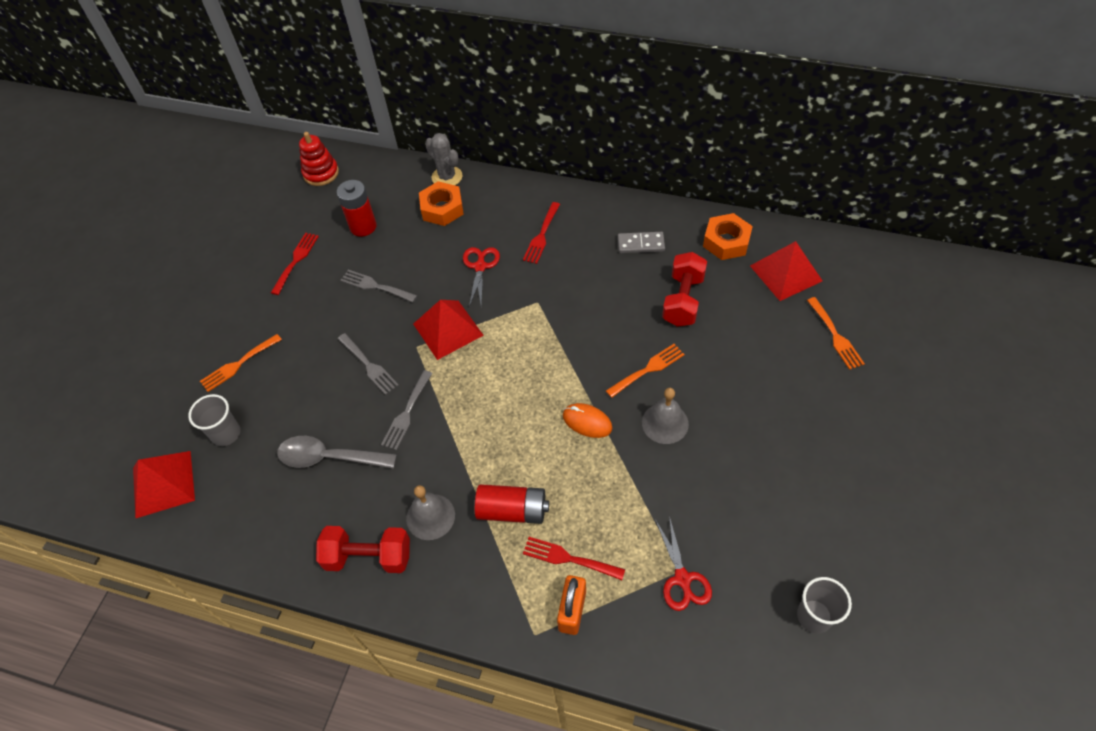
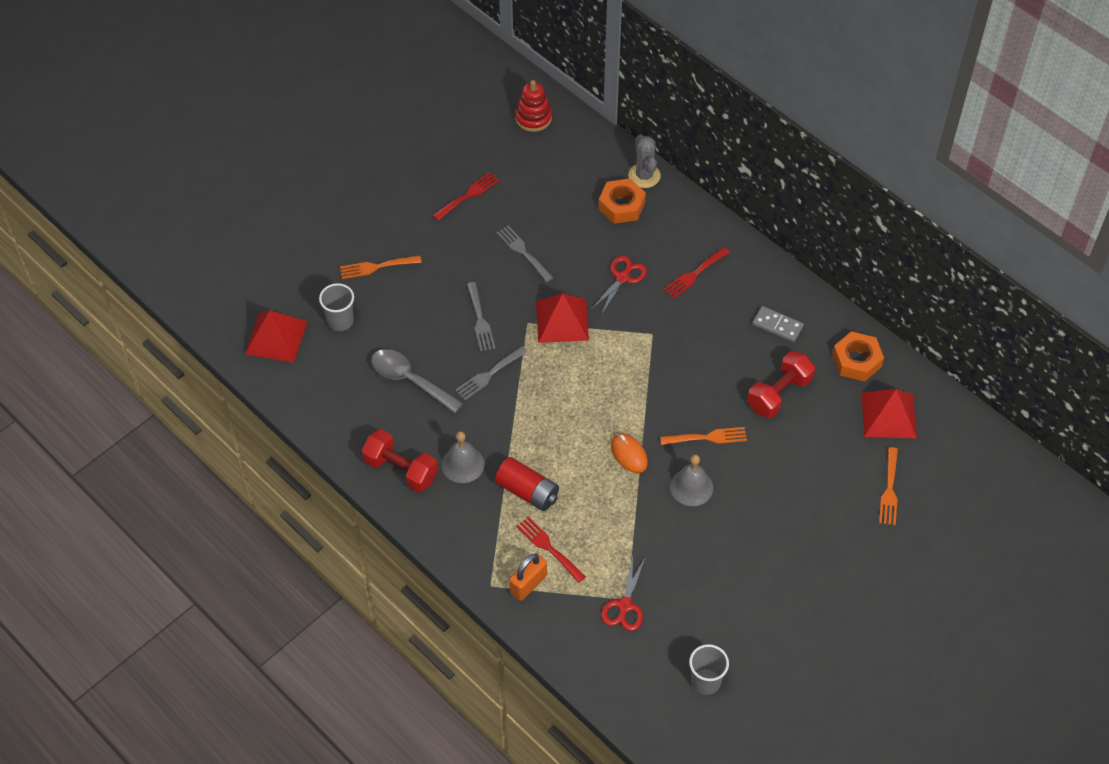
camera: 25 degrees right, 0 degrees up
(363, 226) = (542, 190): red battery -> none

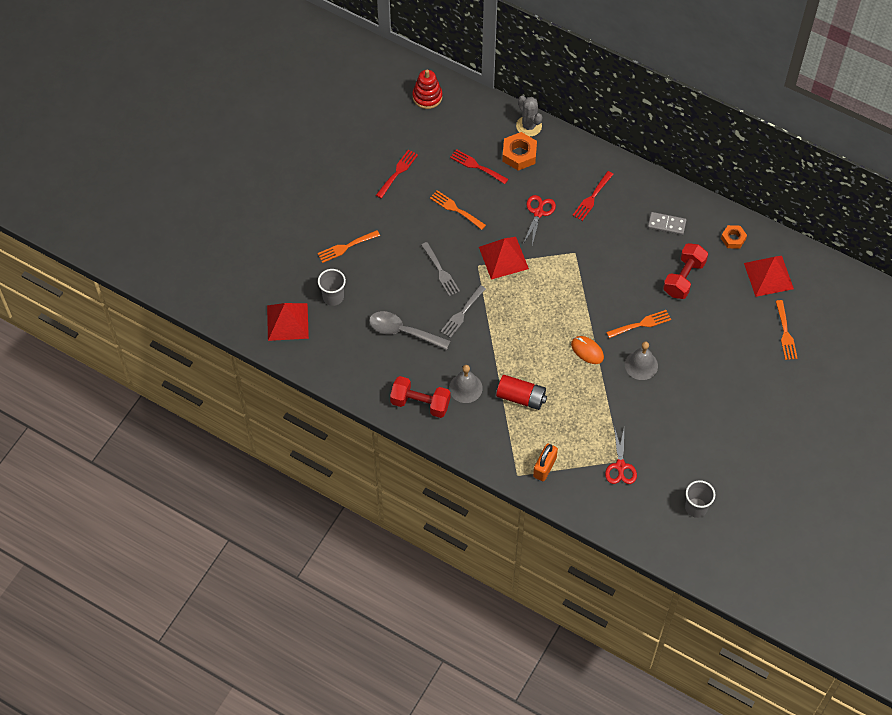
camera: 15 degrees left, 5 degrees up
(523, 252) = (455, 209): grey fork -> orange fork
(548, 547) = (550, 436): red fork -> red fork (476, 166)
(856, 361) = (733, 239): orange nut -> orange nut, size x0.64

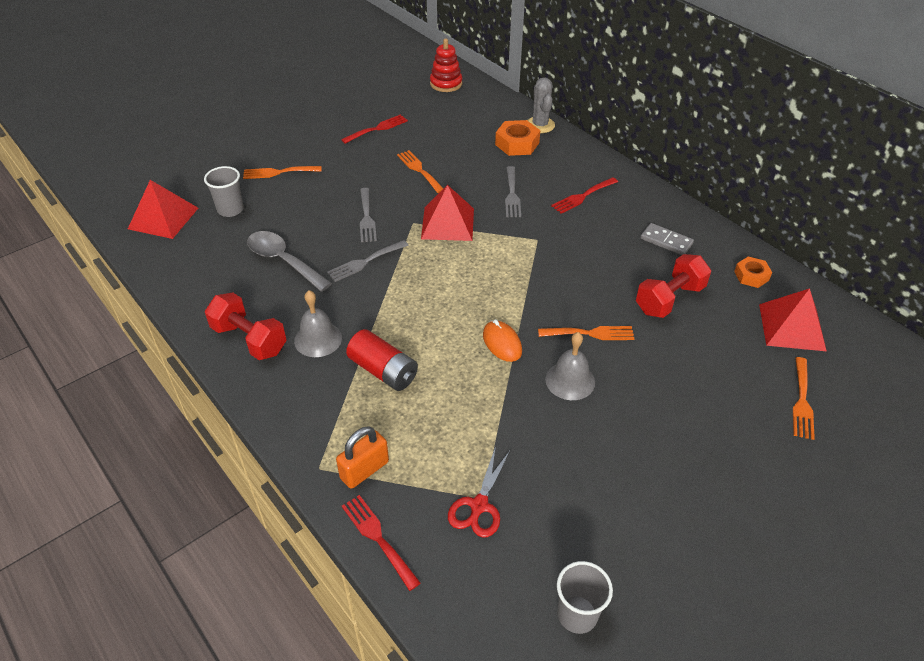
camera: 20 degrees right, 15 degrees down
(476, 166) = (464, 142): red fork -> red fork (378, 538)
(538, 213) = (512, 194): red scissors -> grey fork

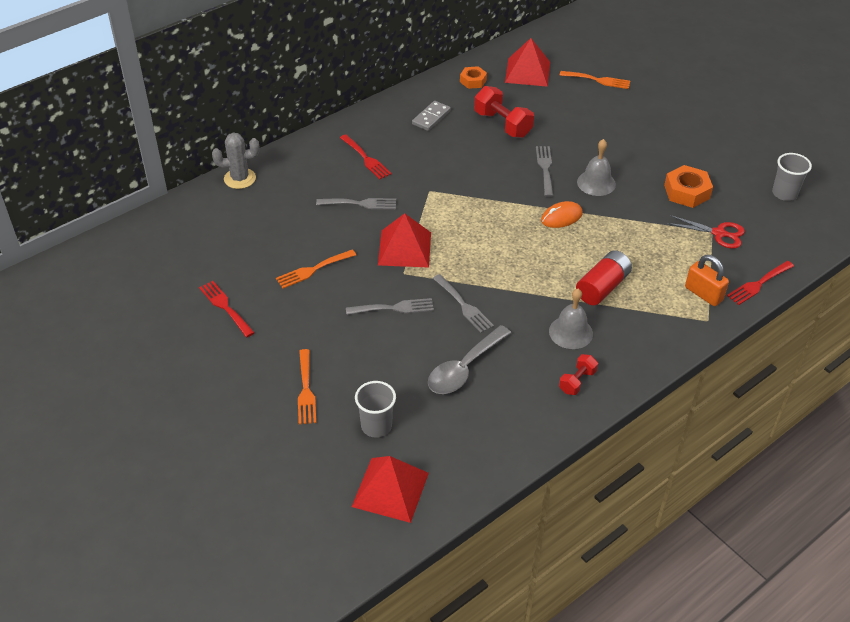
camera: 90 degrees left, 0 degrees up
(249, 339) = (577, 381): red dumbbell -> red dumbbell, size x0.57
(446, 84) = (135, 249): red stacking toy -> none
(517, 143) = (272, 196): orange nut -> orange nut (686, 192)
(590, 333) = (545, 168): orange fork -> grey fork

